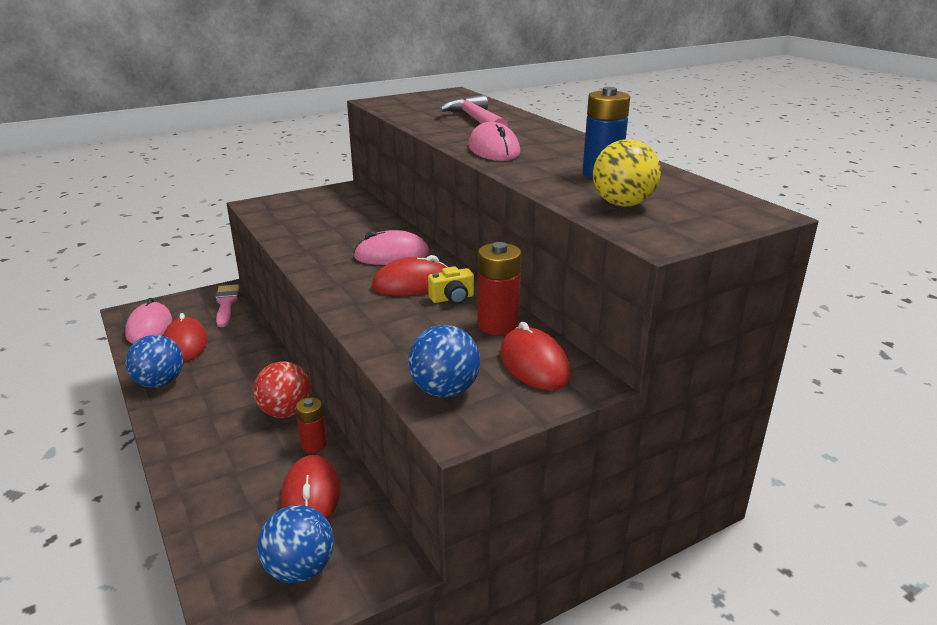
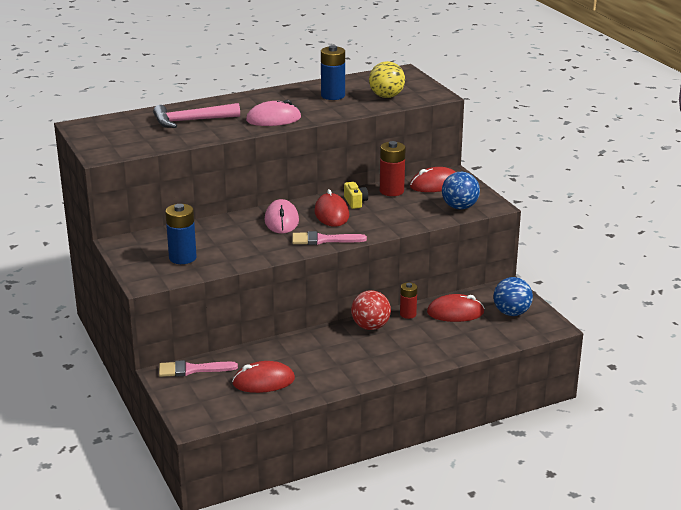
camera: 85 degrees left, 0 degrees up
(149, 328) = (228, 405): pink mouse -> none
(160, 383) = (324, 384): blue ball -> none
(303, 215) = (182, 258): none -> blue battery
(333, 282) = (323, 240): none -> pink brush

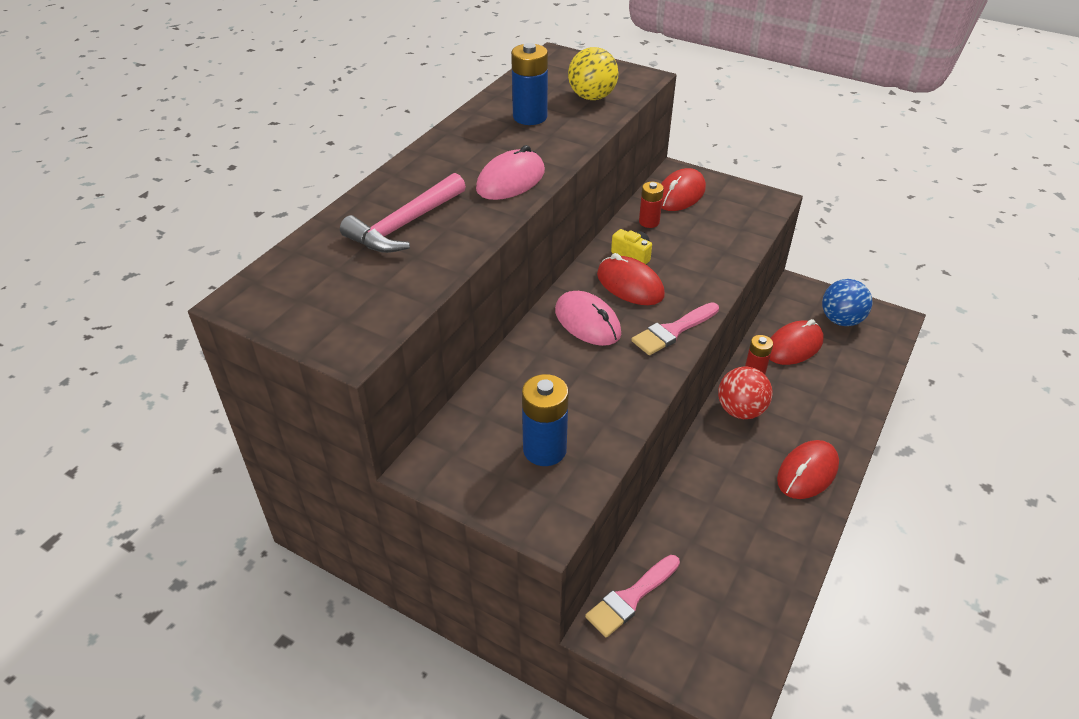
camera: 35 degrees left, 15 degrees up
(263, 381) = (731, 566): red mouse -> red mouse (807, 472)
(391, 191) = (649, 222): red battery -> red battery, size x0.63
(459, 207) = (744, 216): blue ball -> none

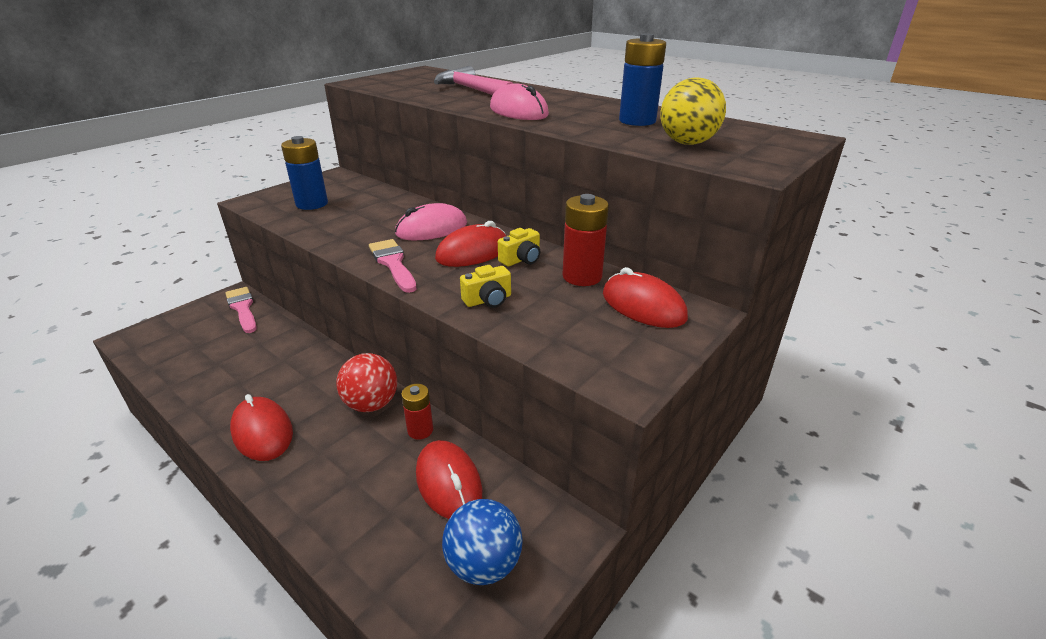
camera: 100 degrees right, 10 degrees down
(649, 222) = (582, 276): red battery -> red battery, size x1.58
(708, 264) = (488, 300): none -> yellow camera

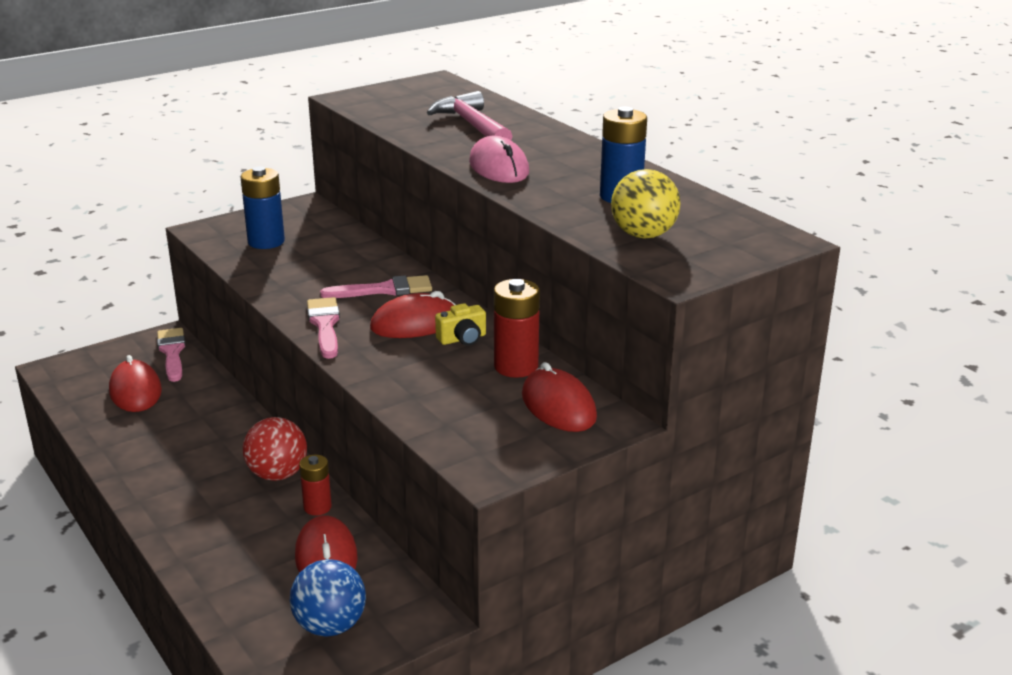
camera: 15 degrees right, 5 degrees down
(262, 432) = (163, 482): red mouse -> red mouse (135, 391)
(432, 229) = (384, 290): pink mouse -> pink brush
(488, 300) = (402, 377): yellow camera -> none

